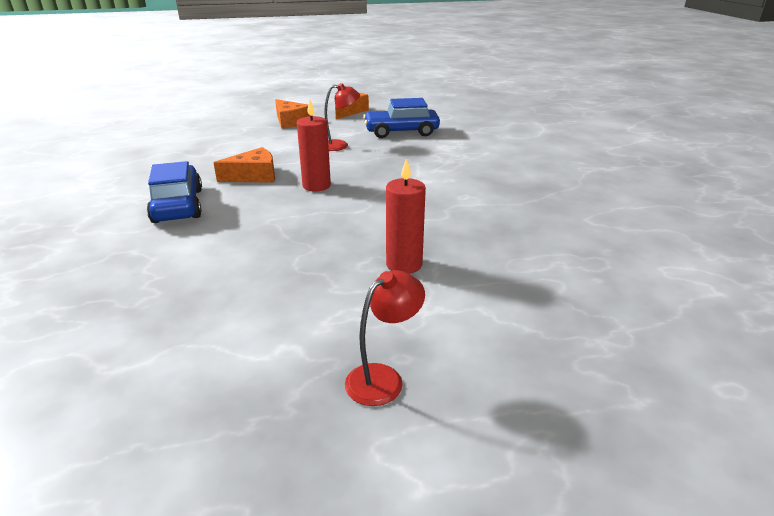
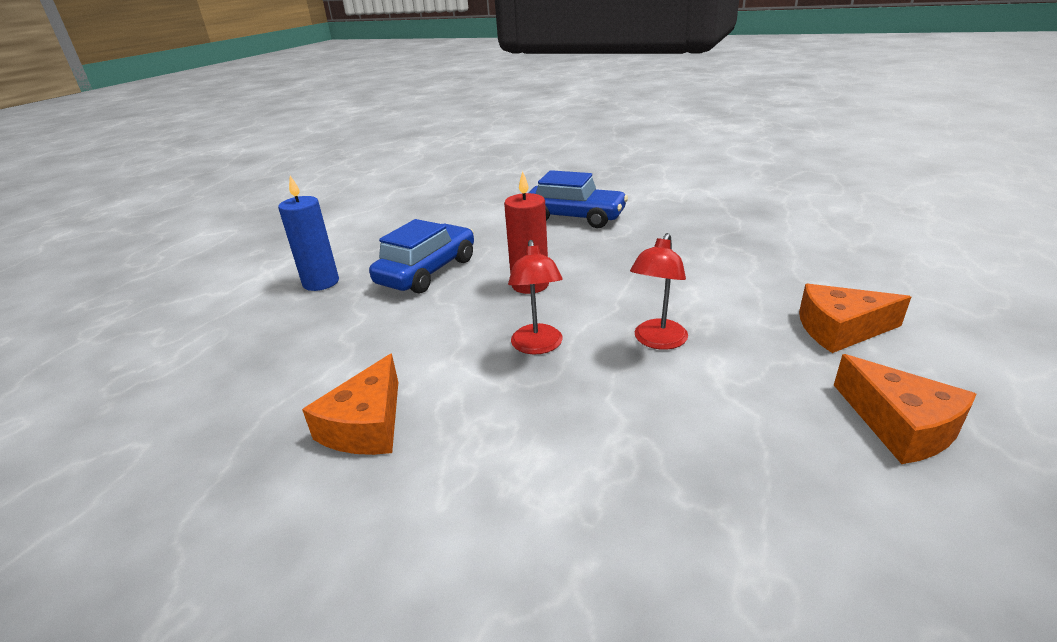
camera: 130 degrees right, 0 degrees up
(254, 176) = (605, 257): orange cheese -> orange cheese (367, 425)
(383, 378) = (257, 242): red lamp -> red lamp (538, 346)
(401, 132) = (675, 440): blue car -> blue car (427, 271)
(404, 264) = (321, 282): red candle -> blue candle

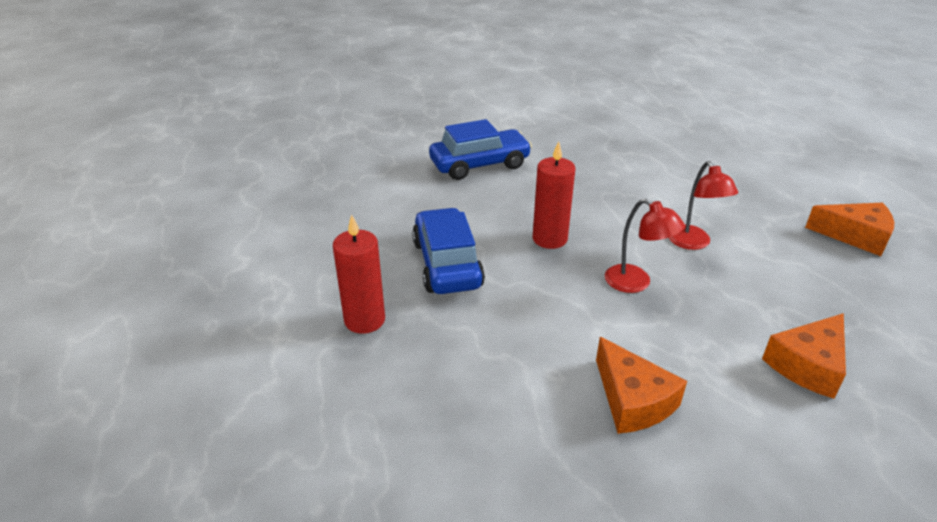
camera: 45 degrees left, 5 degrees up
(321, 282) = (364, 320): blue candle -> red candle
(840, 329) = (762, 191): orange cheese -> orange cheese (808, 365)

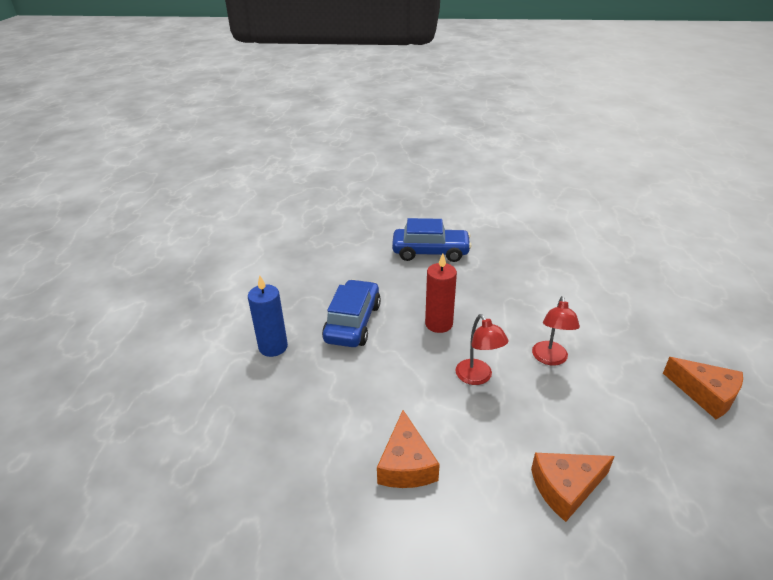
camera: 25 degrees right, 0 degrees up
(364, 320) = (273, 347): red candle -> blue candle

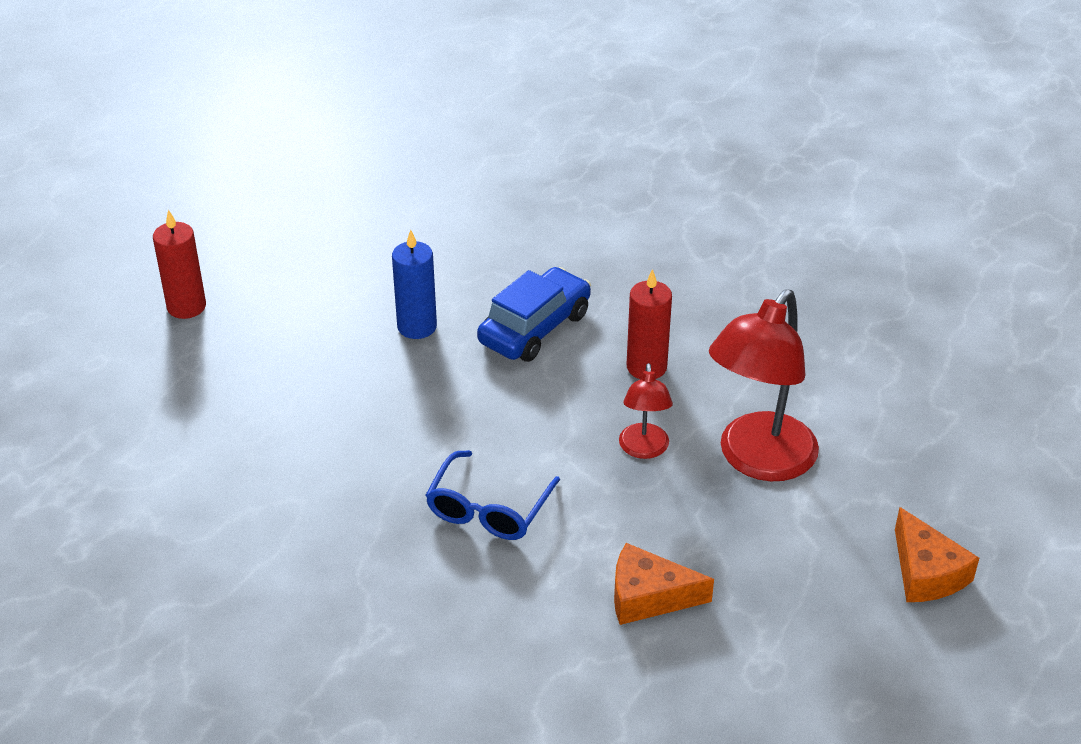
camera: 25 degrees right, 5 degrees up
(87, 389) = (186, 307): none -> red candle
(406, 464) = (488, 509): orange cheese -> blue glasses
(430, 252) = (715, 260): blue car -> none
(550, 359) = (758, 460): red lamp -> red lamp, size x1.93

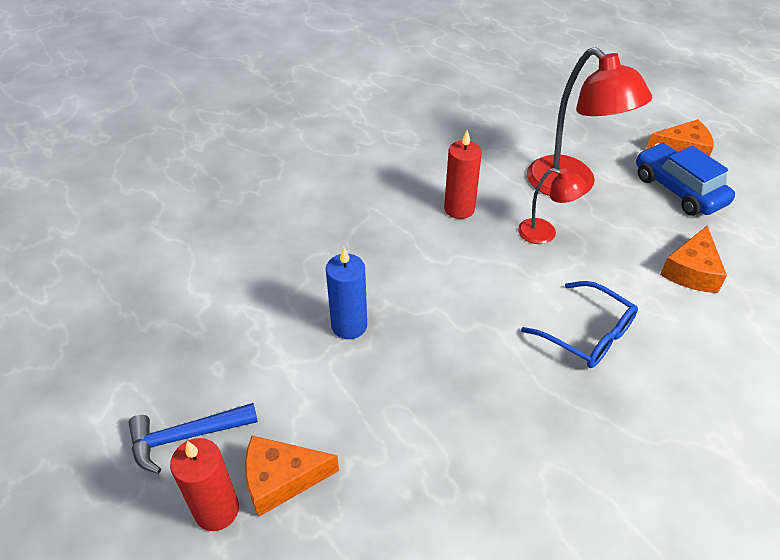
camera: 70 degrees left, 5 degrees up
(227, 333) = (281, 479): none -> orange cheese
(249, 267) = (186, 436): none -> blue hammer
(535, 328) = (388, 254): blue car -> blue car (678, 190)

